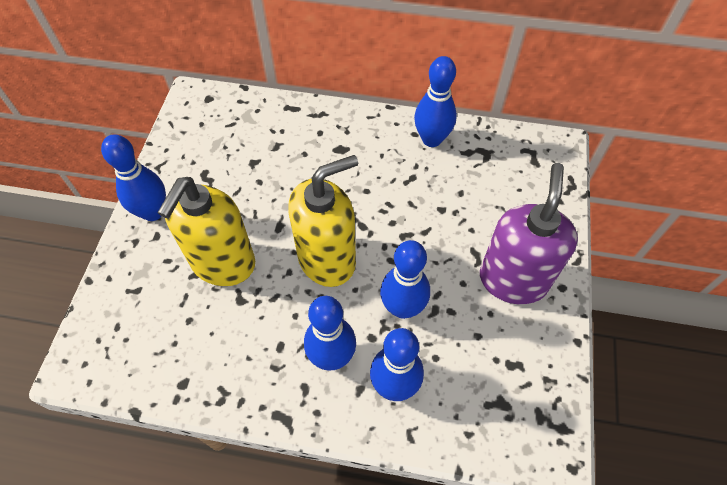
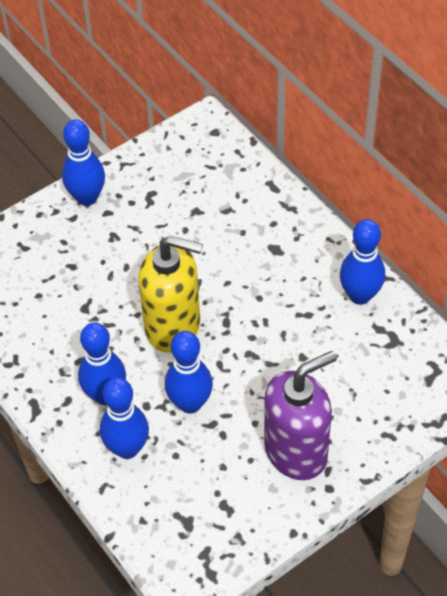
camera: 45 degrees right, 5 degrees down
(223, 263) = (98, 272): yellow soap dispenser -> none

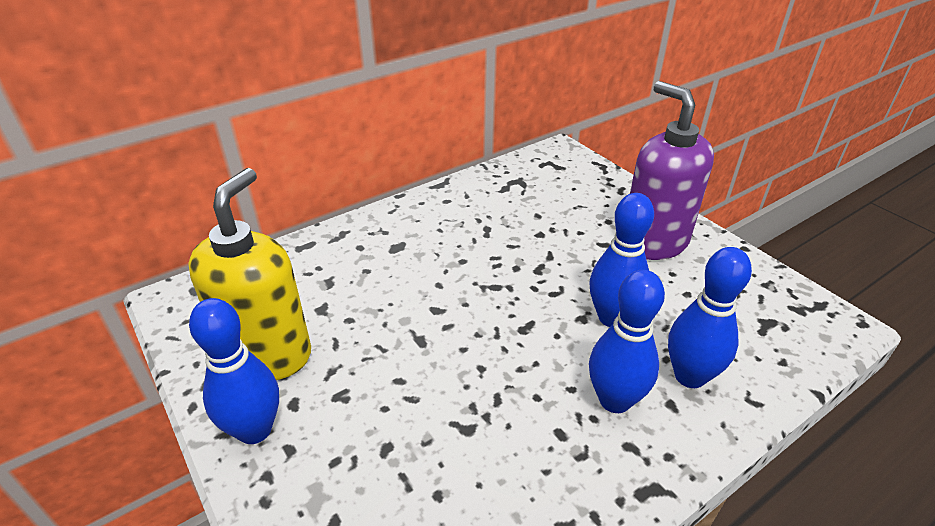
camera: 90 degrees left, 15 degrees down
(173, 326) = (502, 331): yellow soap dispenser -> yellow soap dispenser (268, 354)
(360, 295) = (466, 196): blue bowling pin -> none

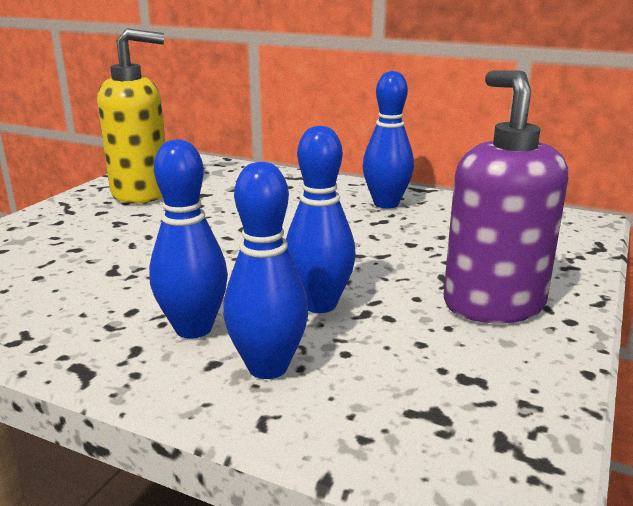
camera: 60 degrees right, 15 degrees down
(255, 430) = (69, 208): blue bowling pin -> blue bowling pin (386, 204)
(653, 242) = (493, 304): purple soap dispenser -> purple soap dispenser turned 45 degrees counterclockwise

